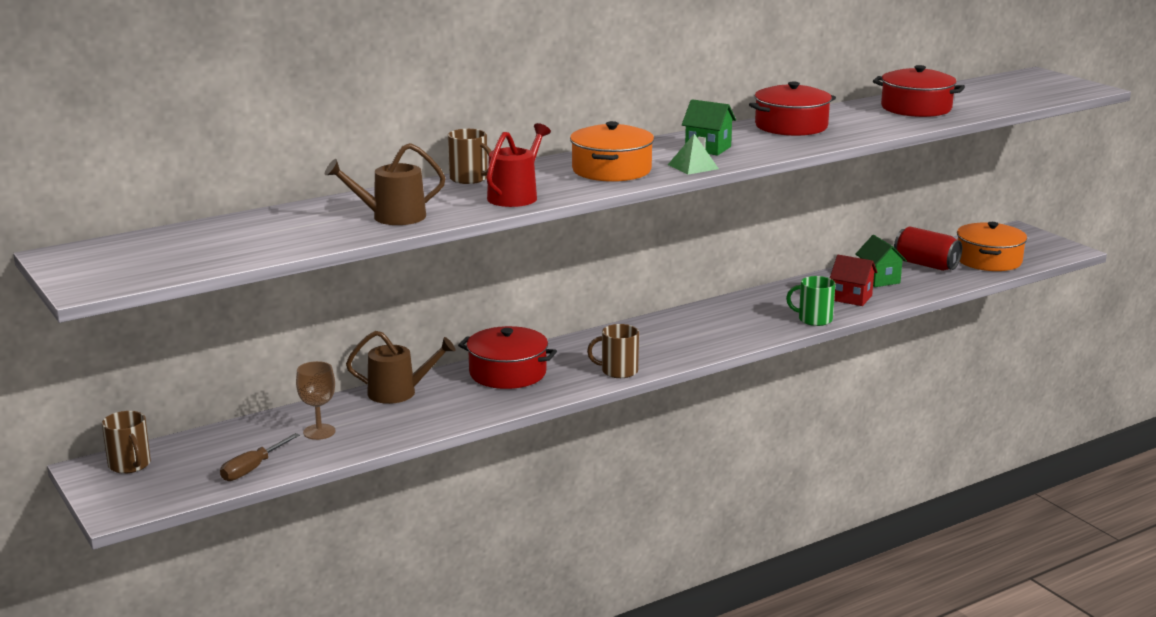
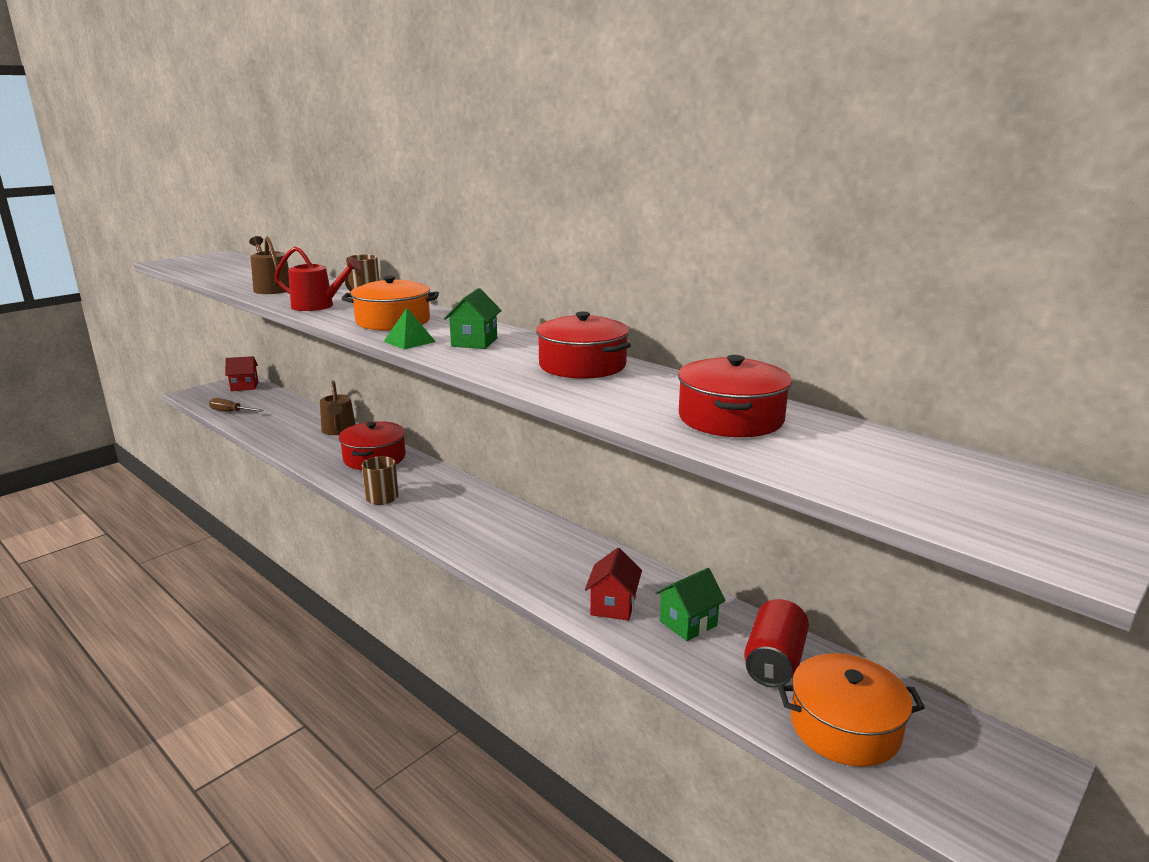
camera: 75 degrees right, 0 degrees up
(130, 465) = (244, 386): brown mug -> red house
(319, 432) = (279, 419): brown goblet -> none
(814, 319) = (534, 584): green mug -> none

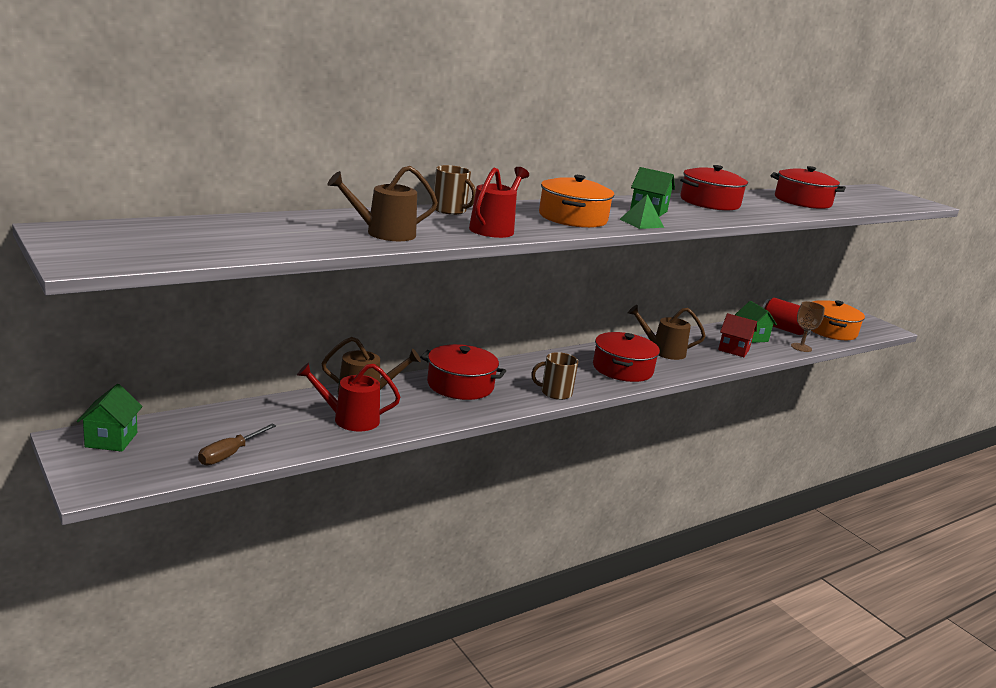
camera: 80 degrees left, 0 degrees up
(244, 386) = (111, 440): red house -> green house
(292, 432) = (350, 419): none -> red watering can
(470, 527) = (622, 369): none -> red pot
(552, 550) = (663, 351): none -> brown watering can
(698, 679) = (801, 347): none -> brown goblet

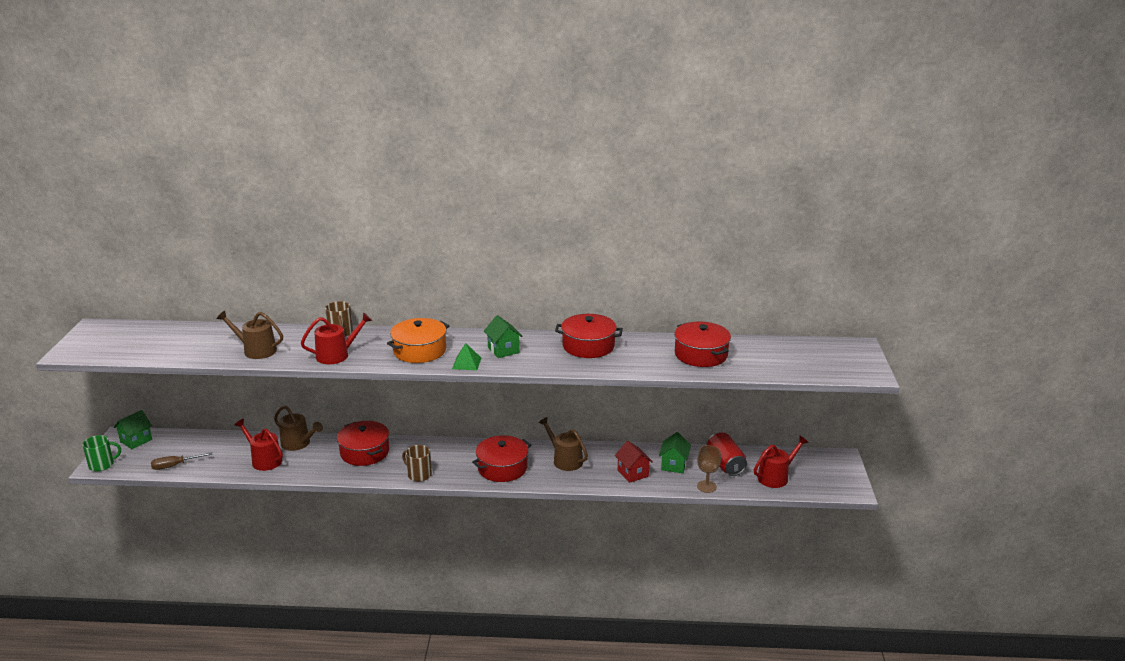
camera: 40 degrees right, 5 degrees up
(101, 482) = (102, 465): none -> green mug
(831, 331) = (776, 477): orange pot -> red watering can

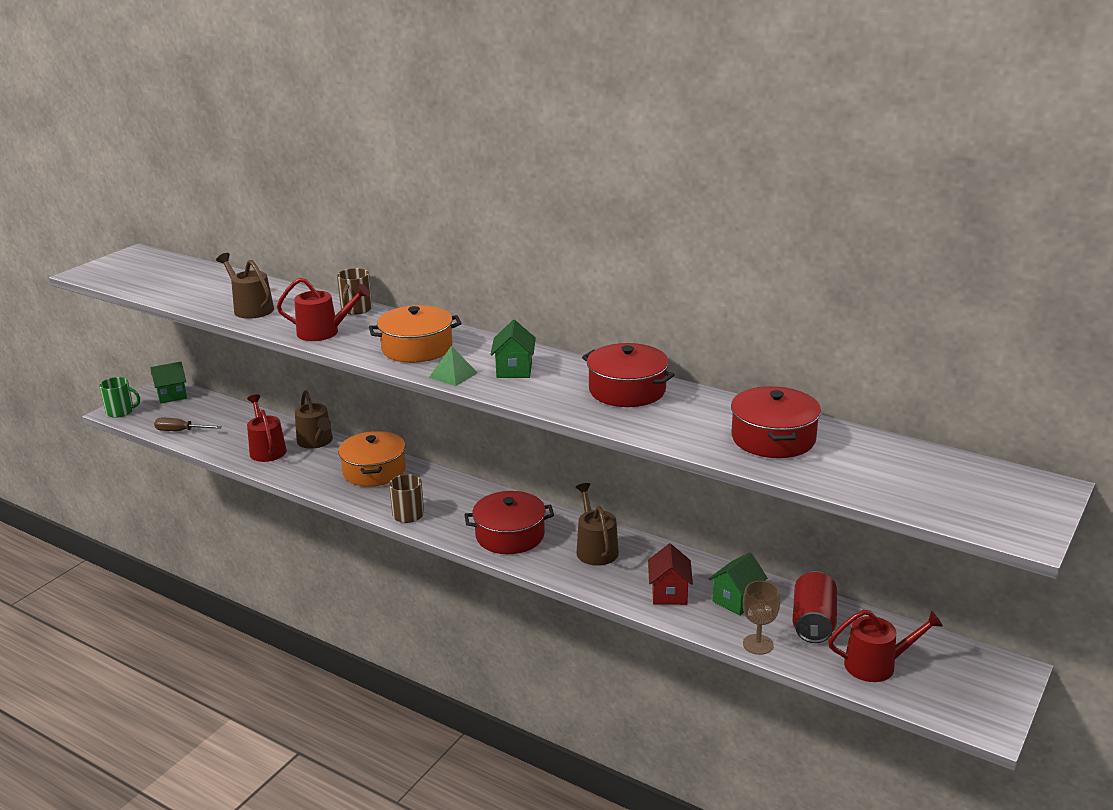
camera: 30 degrees right, 0 degrees up
(364, 452) = (374, 471): red pot -> orange pot

